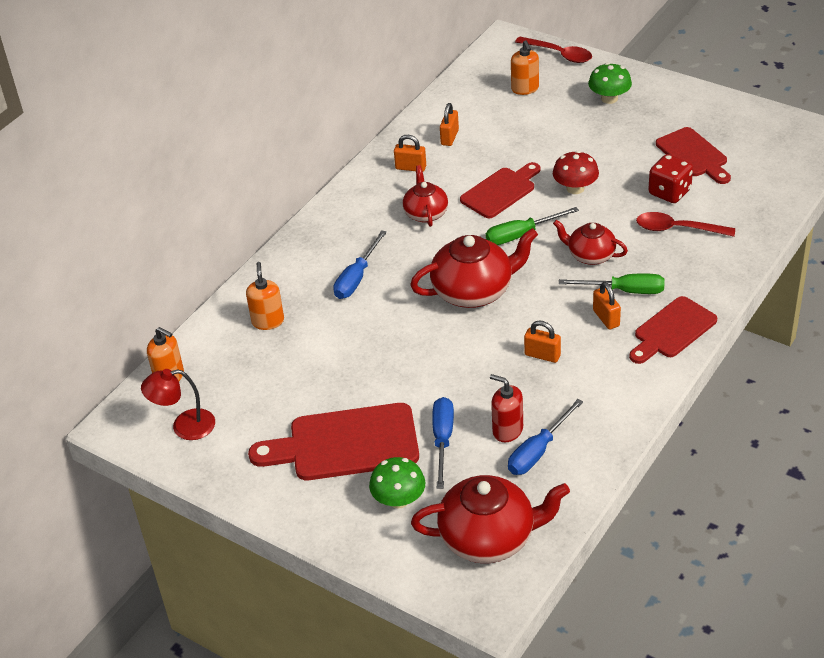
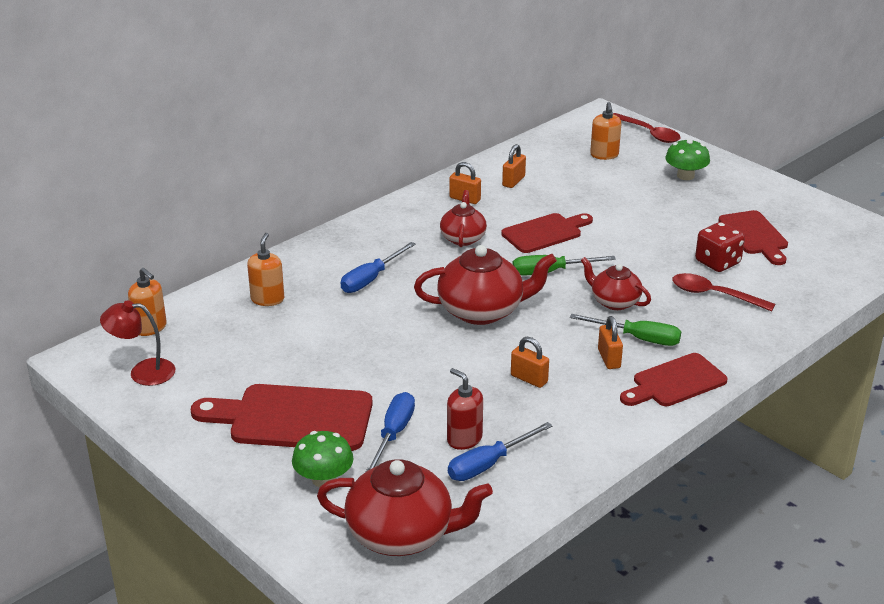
camera: 10 degrees right, 10 degrees down
(575, 188) = (621, 243): red mushroom -> none

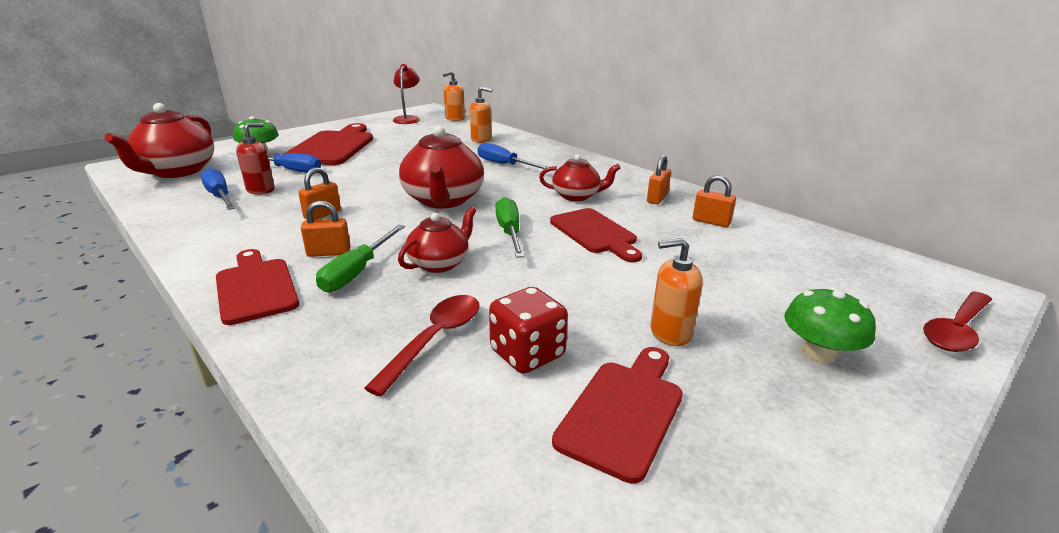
camera: 90 degrees right, 5 degrees down
(604, 155) = (832, 283): orange soap dispenser -> orange soap dispenser (670, 332)
(755, 235) = (623, 411): red cutting board -> red cutting board turned 135 degrees clockwise

